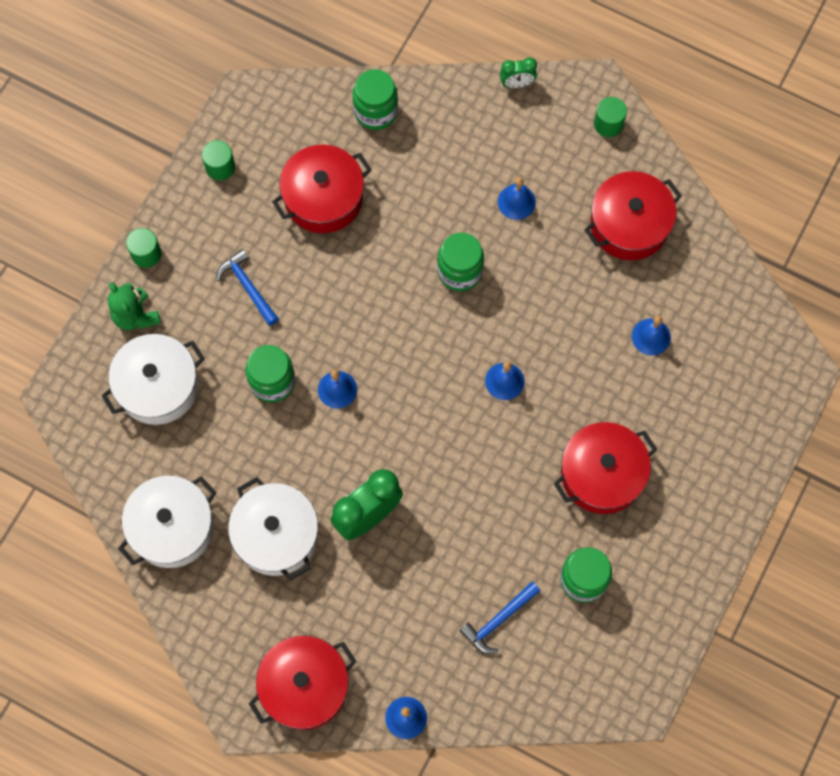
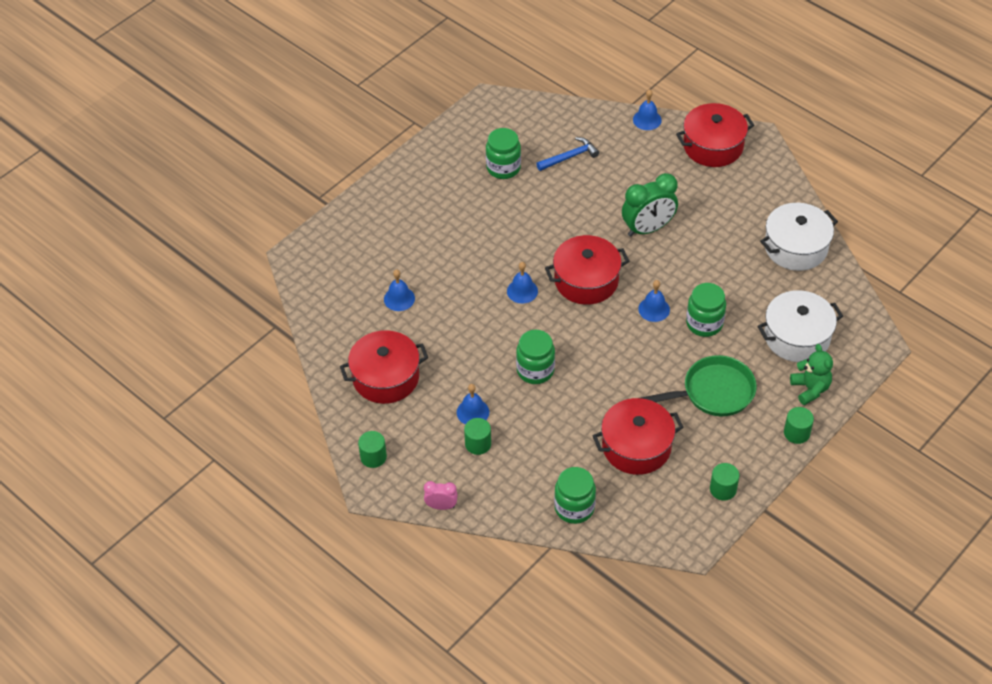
camera: 165 degrees left, 20 degrees down
(247, 287) = (713, 392): blue hammer -> green pan
(276, 535) = (718, 229): white pot -> none
(499, 164) = (478, 444): none -> green cylinder
(517, 83) = (441, 506): green clock -> pink clock
(602, 474) = (468, 222): red pot -> red pot (586, 280)

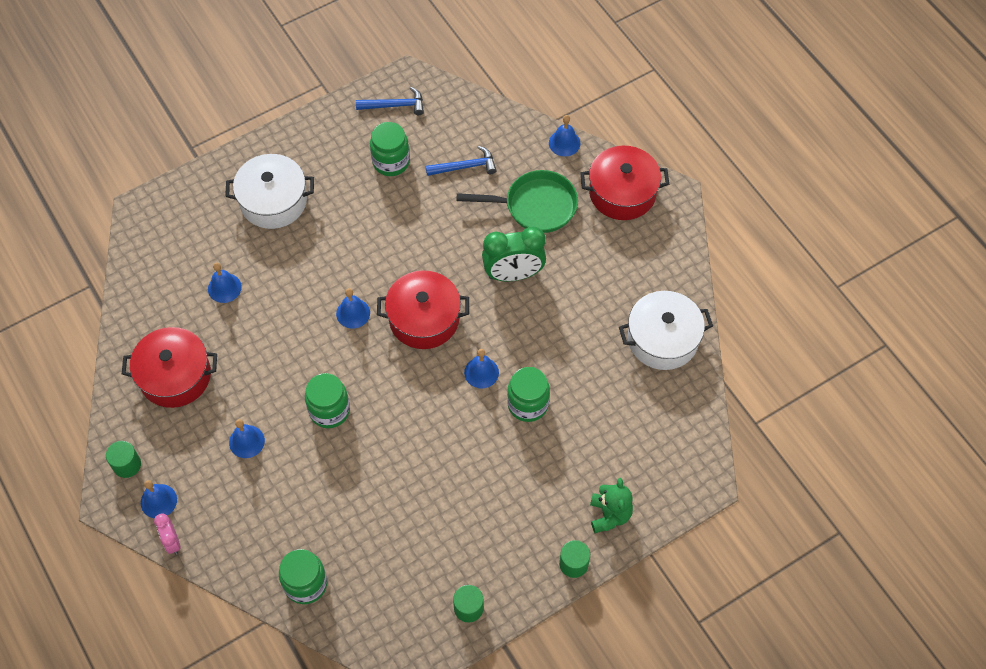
camera: 15 degrees right, 10 degrees up
(415, 478) = (158, 501): none -> blue bell
(441, 506) = (172, 542): pink clock -> pink clock turned 135 degrees counterclockwise
(478, 444) = (237, 480): green cylinder -> none
(487, 124) = (394, 105): none -> blue hammer
(636, 446) = (398, 531): red pot -> none
(713, 392) = (504, 489): green pan -> green pan (535, 206)
(797, 337) = (620, 448): white pot -> white pot (273, 201)

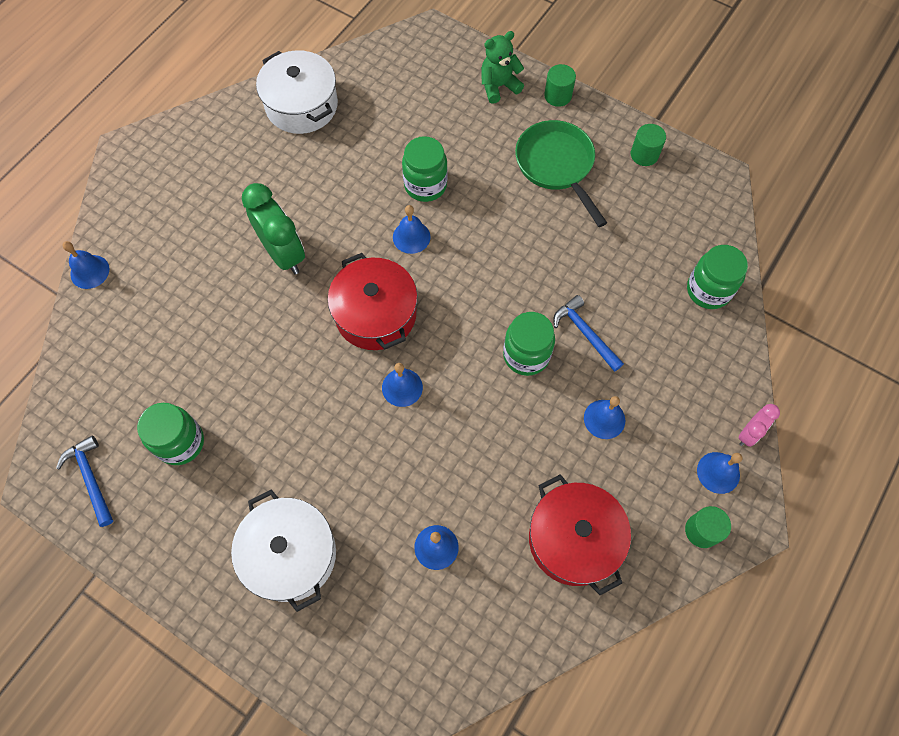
camera: 115 degrees left, 5 degrees up
(465, 166) = (158, 358): blue hammer -> blue hammer (585, 333)
(535, 206) = (187, 267): green pan -> green pan (556, 166)
(622, 193) = (139, 194): red pot -> none

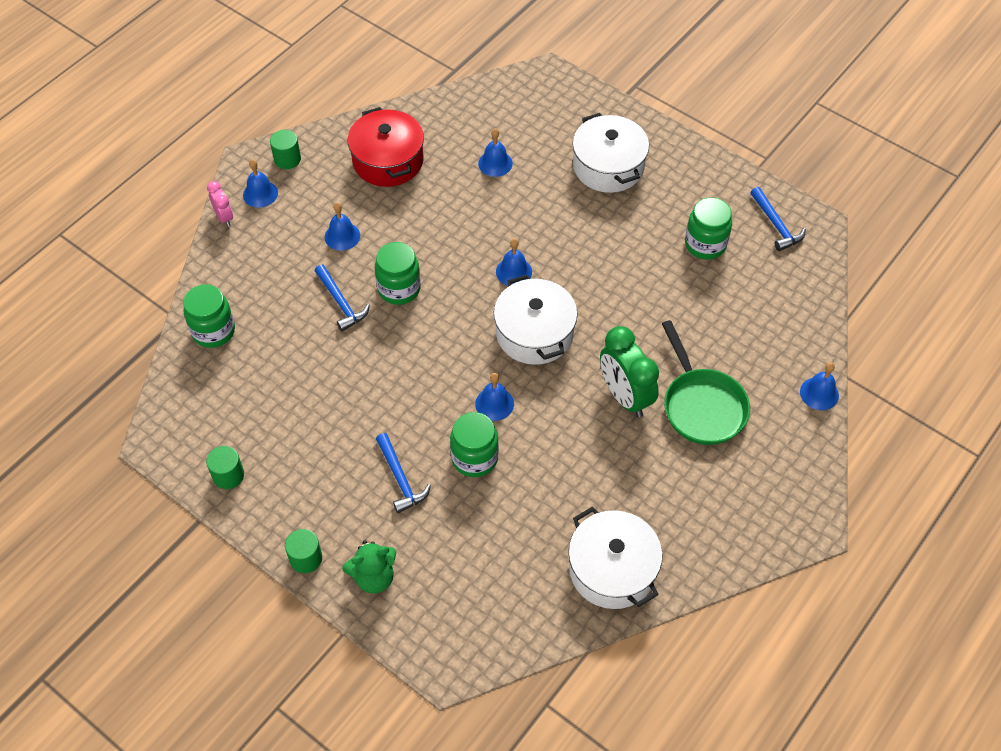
camera: 175 degrees left, 10 degrees down
(375, 314) = (534, 333): red pot -> white pot
(490, 163) = (400, 478): none -> blue hammer
(556, 166) = (328, 469): green pan -> green pan (702, 406)
(749, 434) = (224, 217): pink clock -> pink clock turned 105 degrees clockwise

